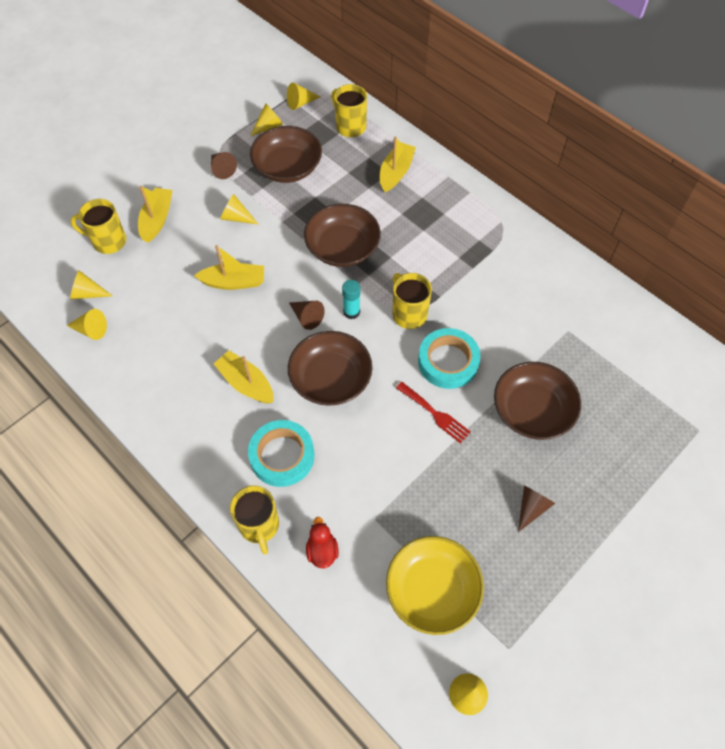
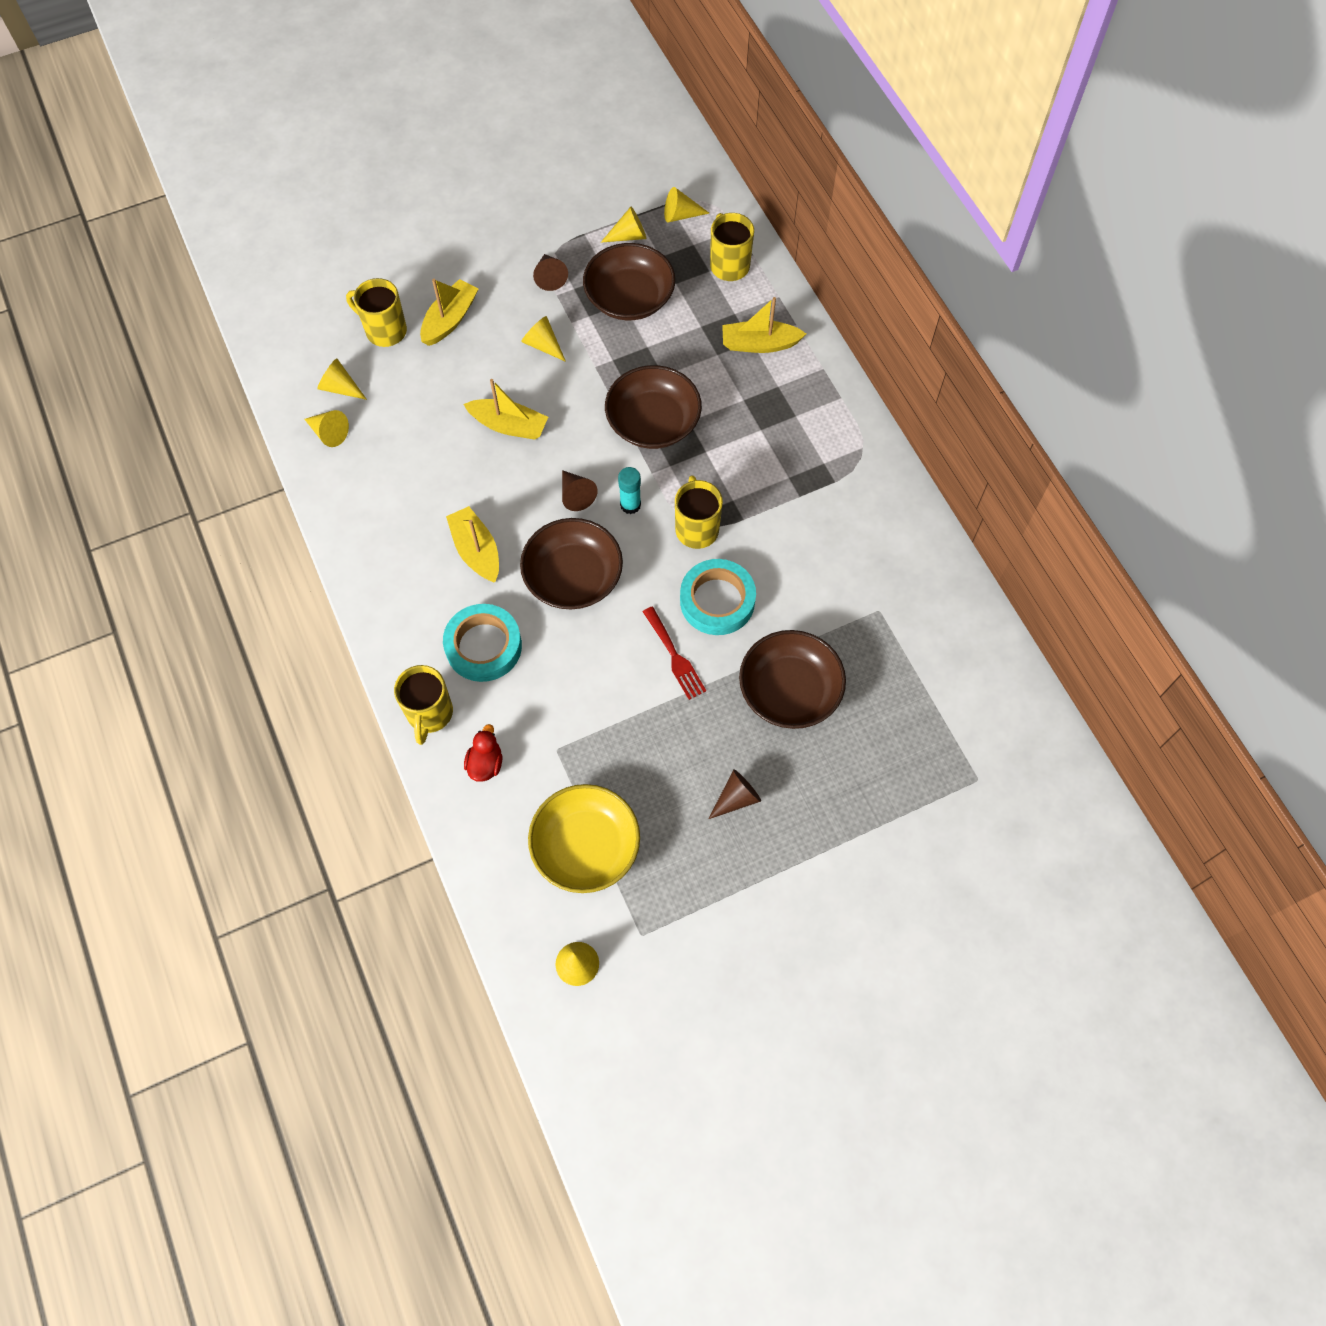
camera: 20 degrees right, 5 degrees up
(396, 172) = (759, 344): yellow boat -> yellow boat turned 135 degrees counterclockwise

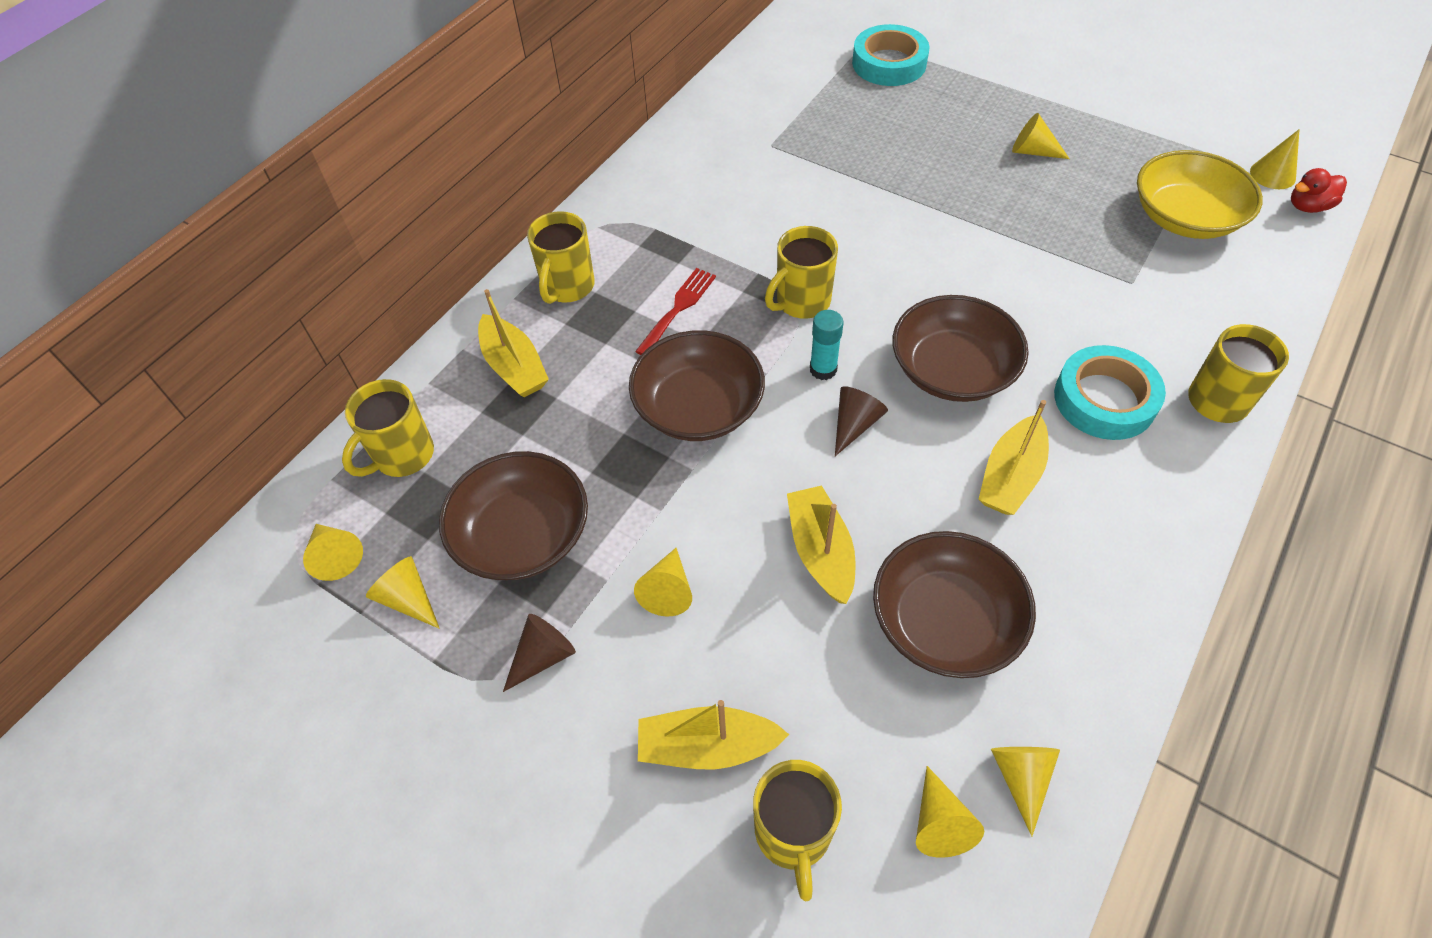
camera: 120 degrees left, 10 degrees down
(485, 763) = (1207, 325): red duck -> red duck (1308, 206)
(675, 656) = (953, 249): red fork -> red fork (678, 308)
(717, 601) = (866, 248): turquoise tape -> turquoise tape (889, 63)
(736, 798) = (1032, 151): brown cone -> yellow cone
(789, 690) = (904, 164): brown bowl -> brown bowl (945, 621)
(812, 402) = (567, 287): none -> yellow mug

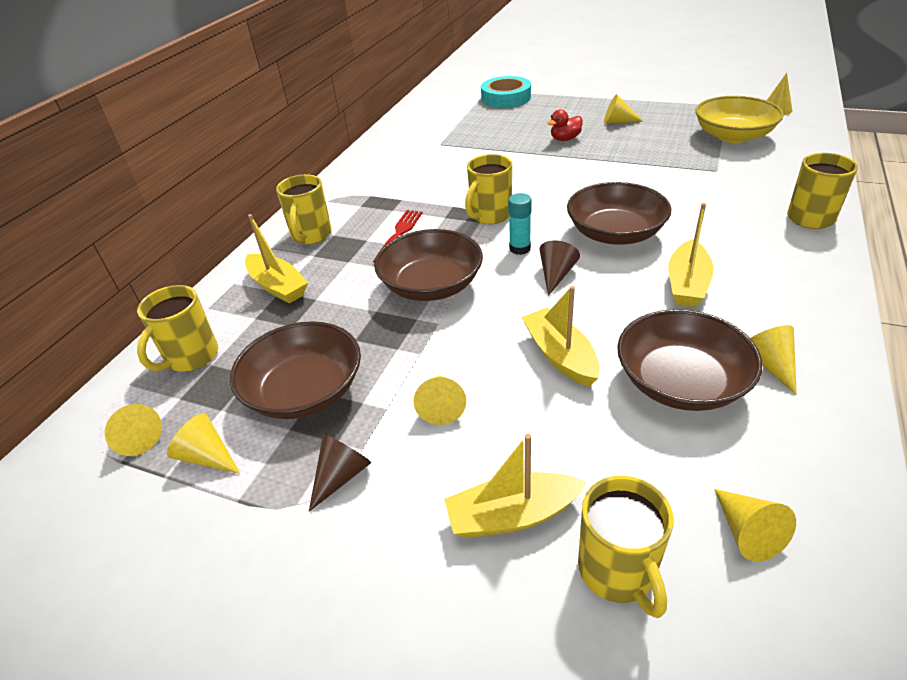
camera: 10 degrees left, 15 degrees down
(1021, 777) = (799, 481): yellow cone -> yellow cone (770, 364)
(1104, 399) = (731, 230): turquoise tape -> none
(1308, 206) = (807, 119): red duck -> red duck (565, 139)

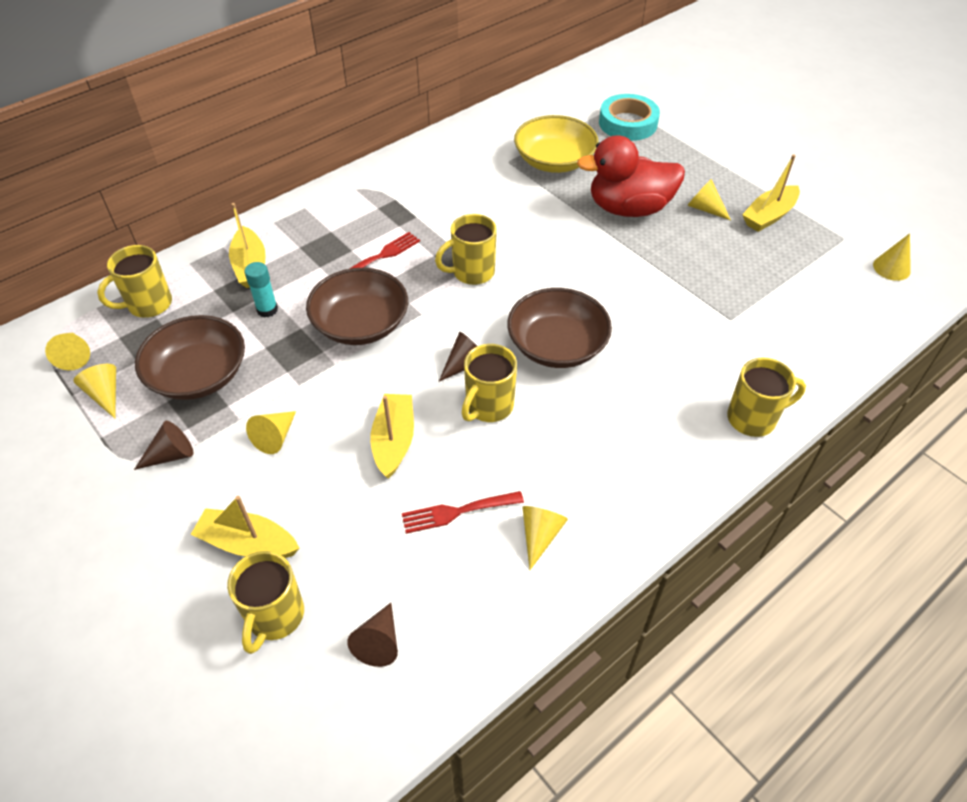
camera: 25 degrees right, 10 degrees up
(311, 235) = (313, 224): yellow mug -> yellow mug (488, 406)
(520, 248) = (462, 321): turquoise glue stick -> turquoise glue stick (267, 310)
(565, 139) = (629, 208): red duck -> red duck, size x2.24
(680, 382) = (457, 512): brown bowl -> red fork
(687, 284) = (560, 428): yellow boat -> yellow boat (769, 216)
(733, 136) = (800, 282): yellow bowl -> yellow bowl (554, 161)
(747, 532) = (379, 642): yellow cone -> brown cone

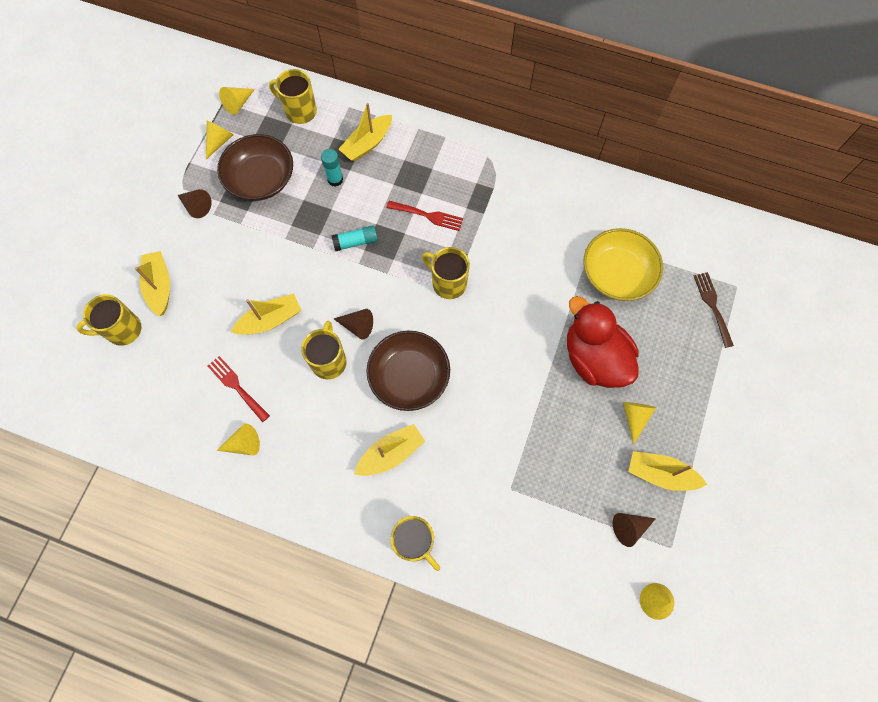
camera: 60 degrees right, 20 degrees up
(275, 437) = (238, 252): yellow cone -> none
(360, 324) = (355, 242): brown bowl -> turquoise glue stick
(379, 642) = (132, 392): brown cone -> brown cone (629, 527)
(488, 406) = (329, 361): yellow mug -> yellow mug turned 90 degrees clockwise
(628, 123) = (712, 306): turquoise tape -> brown fork
(637, 397) = (390, 453): none -> yellow boat

